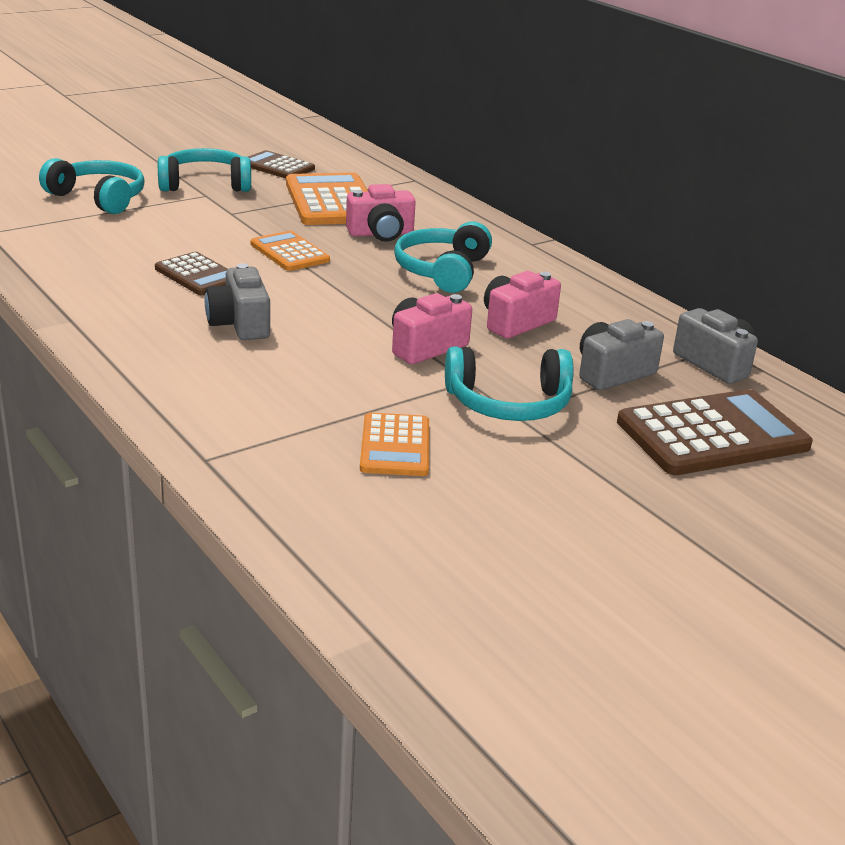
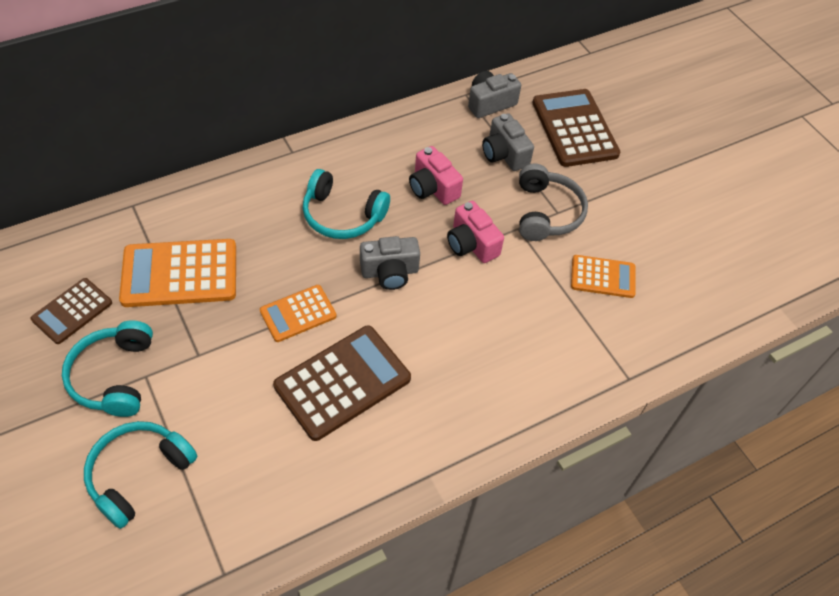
camera: 85 degrees left, 25 degrees up
(198, 275) = (342, 382): brown calculator -> brown calculator, size x1.70
(240, 324) = (436, 354): grey camera -> grey camera (390, 272)
(381, 234) = (262, 245): pink camera -> none
(509, 403) = (546, 212): turquoise headphones -> grey headphones

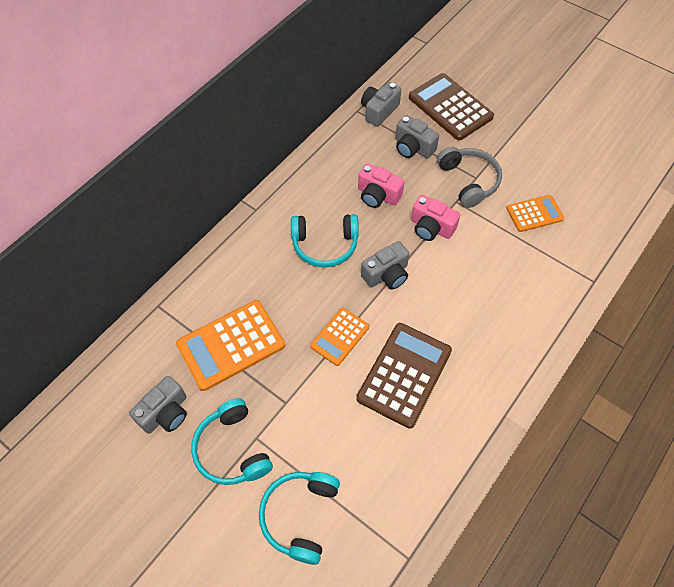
camera: 20 degrees left, 5 degrees up
(72, 311) = (165, 413): brown calculator -> grey camera

